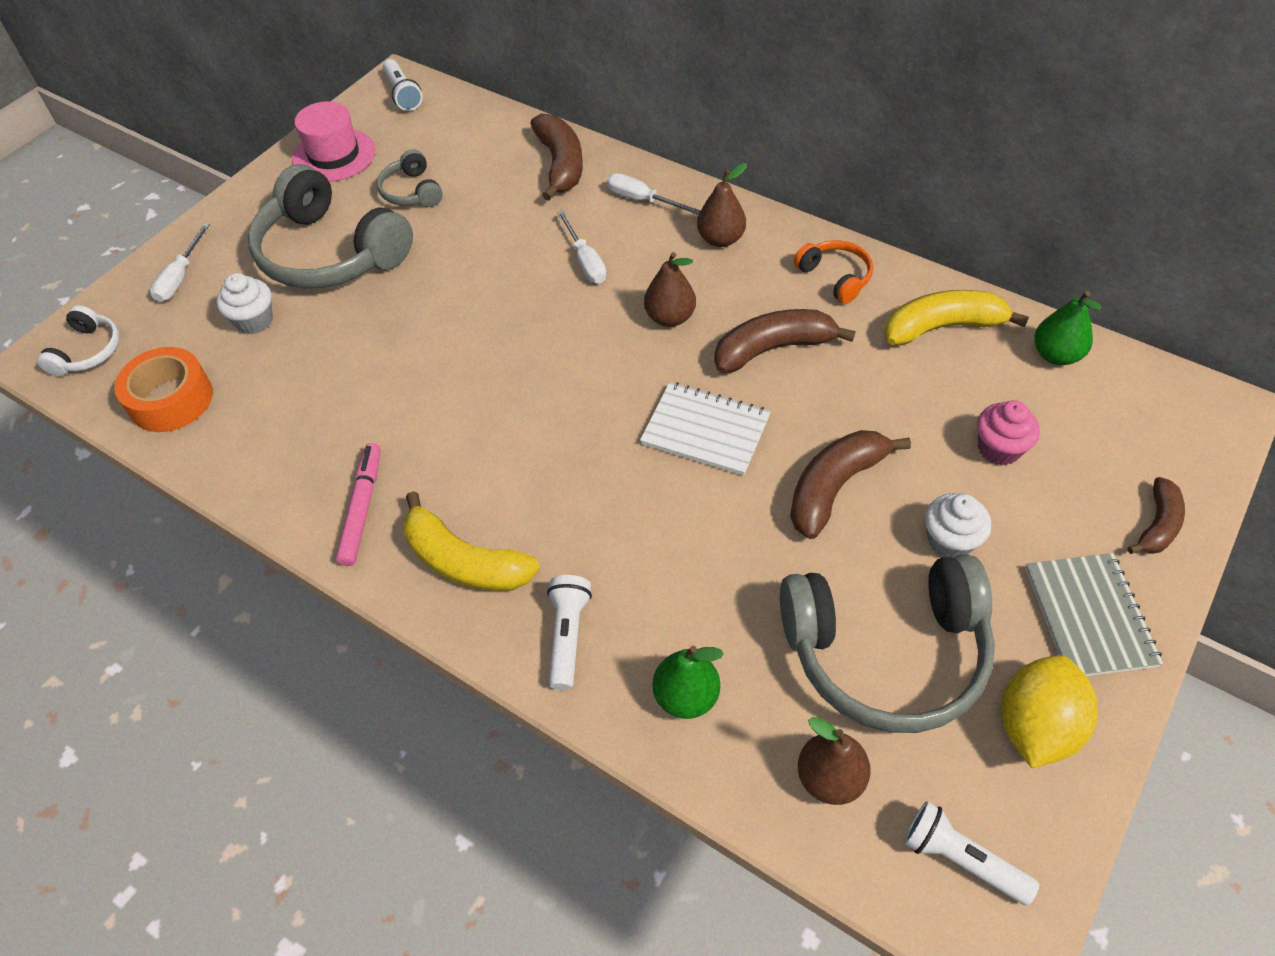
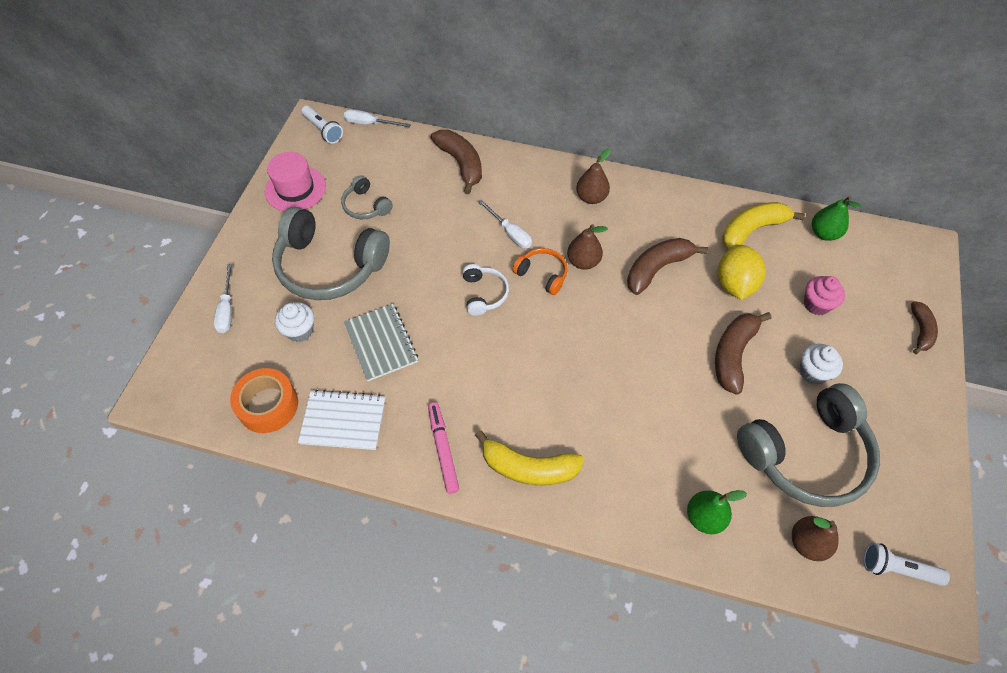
camera: 20 degrees left, 5 degrees up
(88, 351) = (186, 384): white headphones -> white headphones (484, 294)
(567, 636) = (616, 499): white flashlight -> none
(642, 200) = (528, 179): white screwdriver -> white screwdriver (370, 124)
(705, 430) = (640, 336): white notebook -> white notebook (343, 421)
(835, 277) = (674, 209): orange headphones -> orange headphones (542, 274)
(1035, 726) = (904, 475): yellow lemon -> yellow lemon (734, 284)
(1089, 616) = (906, 399): grey notebook -> grey notebook (381, 343)

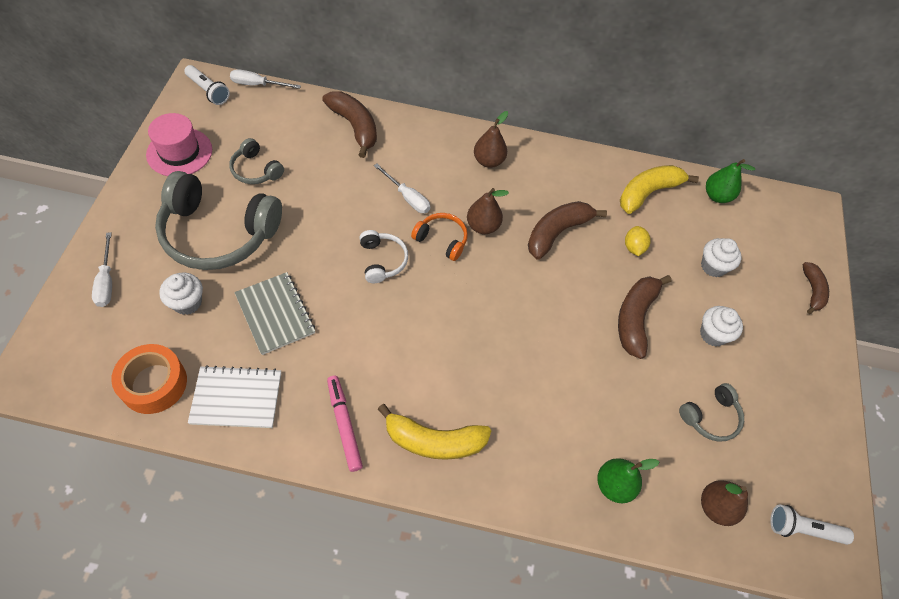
camera: 10 degrees left, 0 degrees up
(734, 284) = (633, 247): yellow lemon -> yellow lemon, size x0.55
(806, 454) = (710, 417): grey headphones -> grey headphones, size x0.47
(816, 304) = (713, 266): pink cupcake -> white cupcake

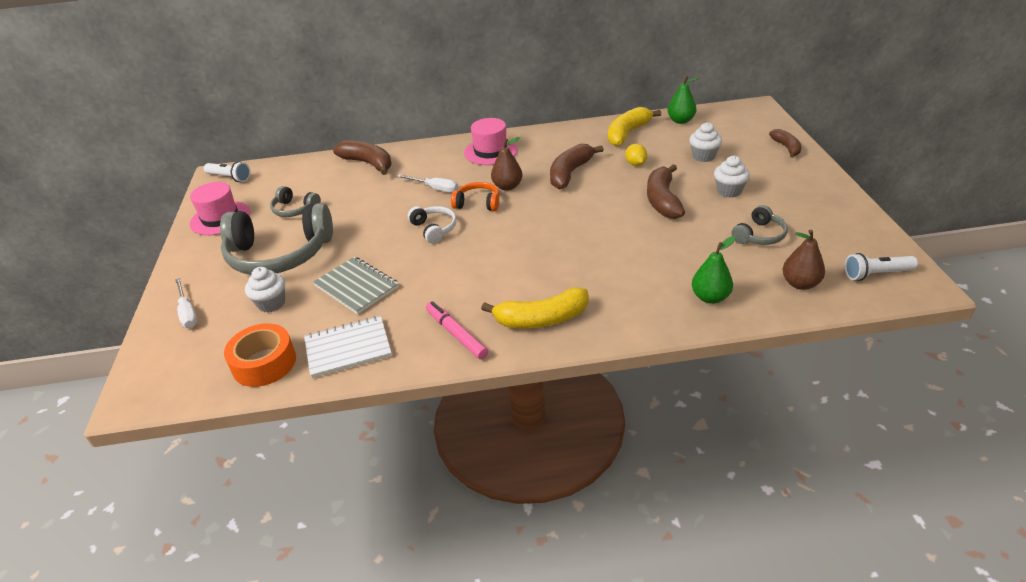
camera: 10 degrees left, 20 degrees down
(258, 85) = (272, 163): white screwdriver -> none
(488, 161) = (490, 151): brown pear -> pink hat

